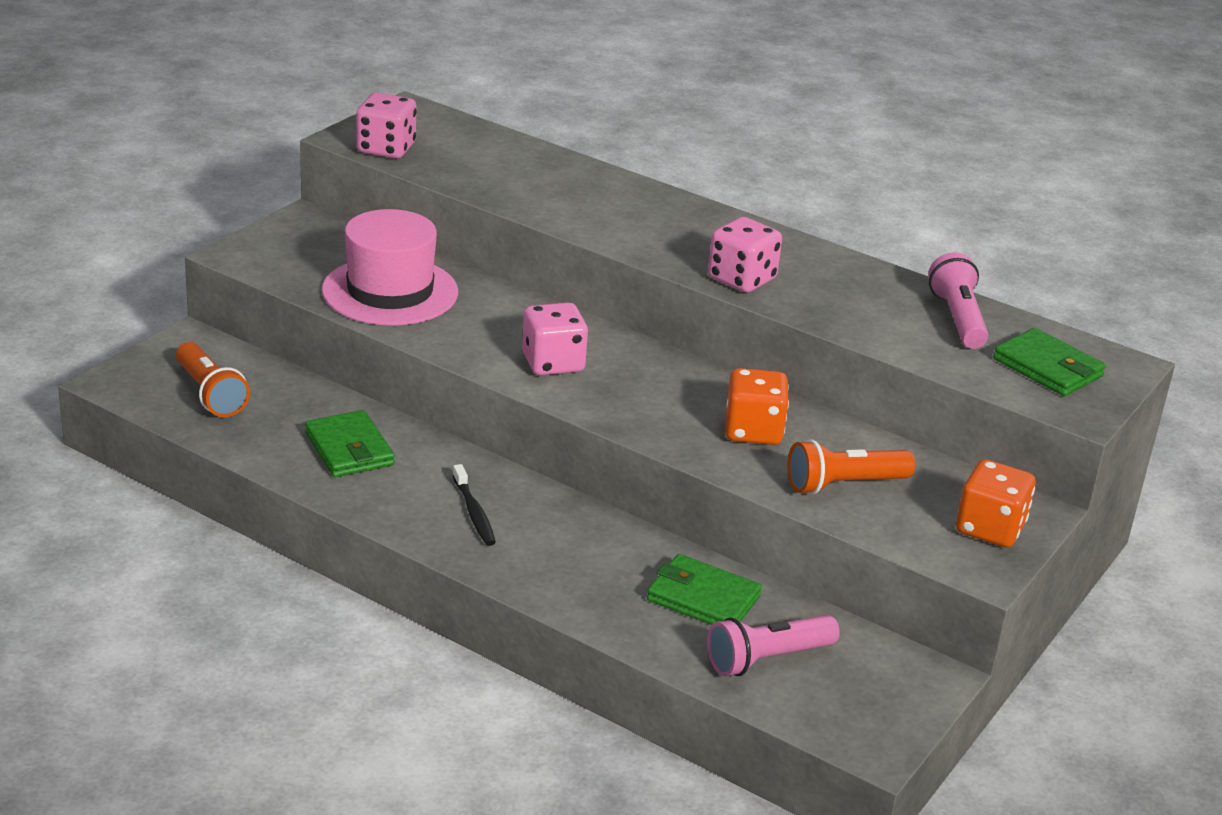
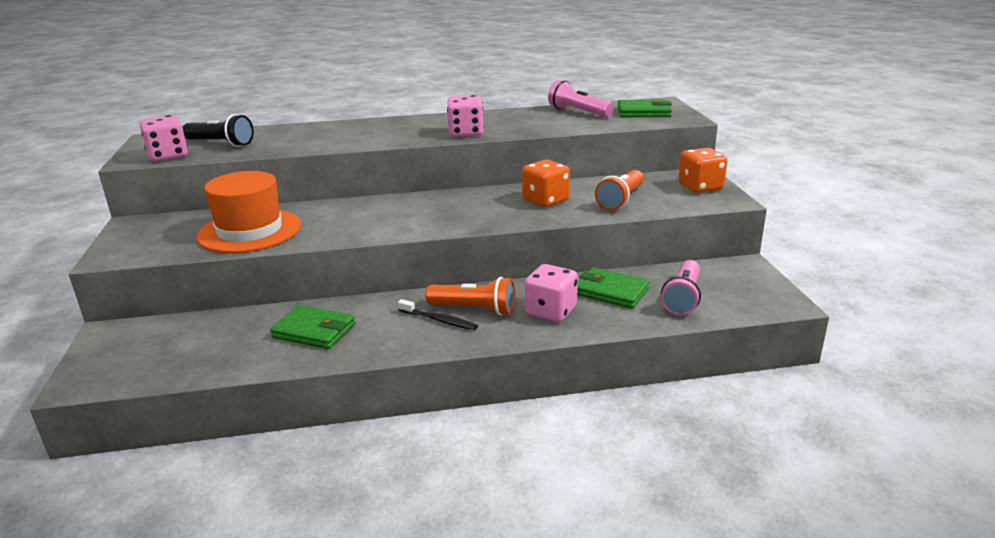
camera: 40 degrees left, 5 degrees down
(210, 394) = (170, 352): orange flashlight -> orange flashlight (475, 309)
(390, 291) = (249, 231): pink hat -> orange hat
(460, 155) = (221, 144): none -> black flashlight
(553, 363) = (401, 219): pink dice -> pink dice (551, 311)
(703, 598) = (611, 292): green wallet -> green wallet turned 45 degrees clockwise

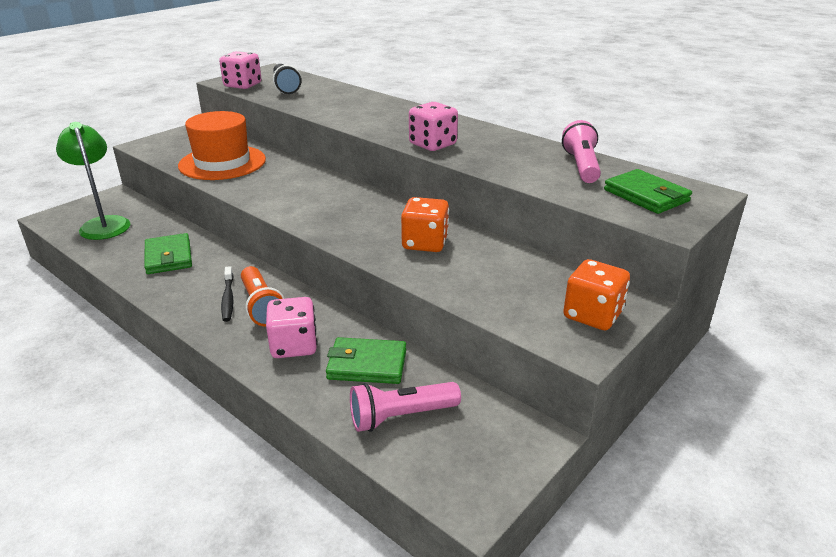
camera: 50 degrees right, 5 degrees up
(168, 352) = (103, 224): none -> green lamp
(611, 292) = (367, 364): green wallet -> green wallet turned 75 degrees counterclockwise
(621, 200) = (481, 280): orange flashlight -> none

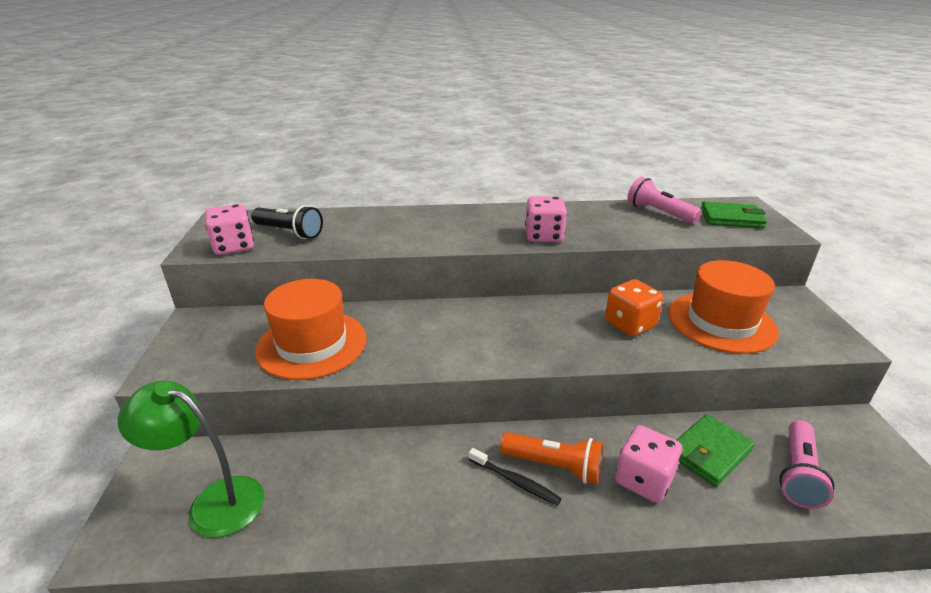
camera: 45 degrees left, 0 degrees up
(169, 257) = (375, 484): green wallet -> none
(503, 279) = (721, 322): none -> orange hat
(592, 315) = (801, 317): orange dice -> none

